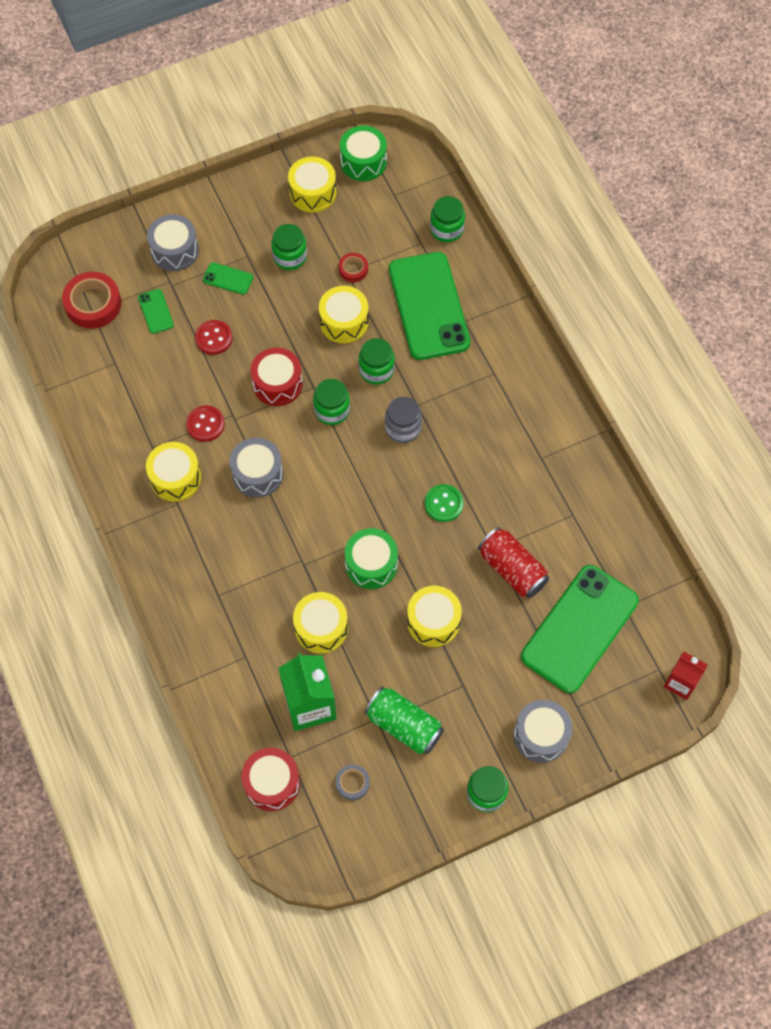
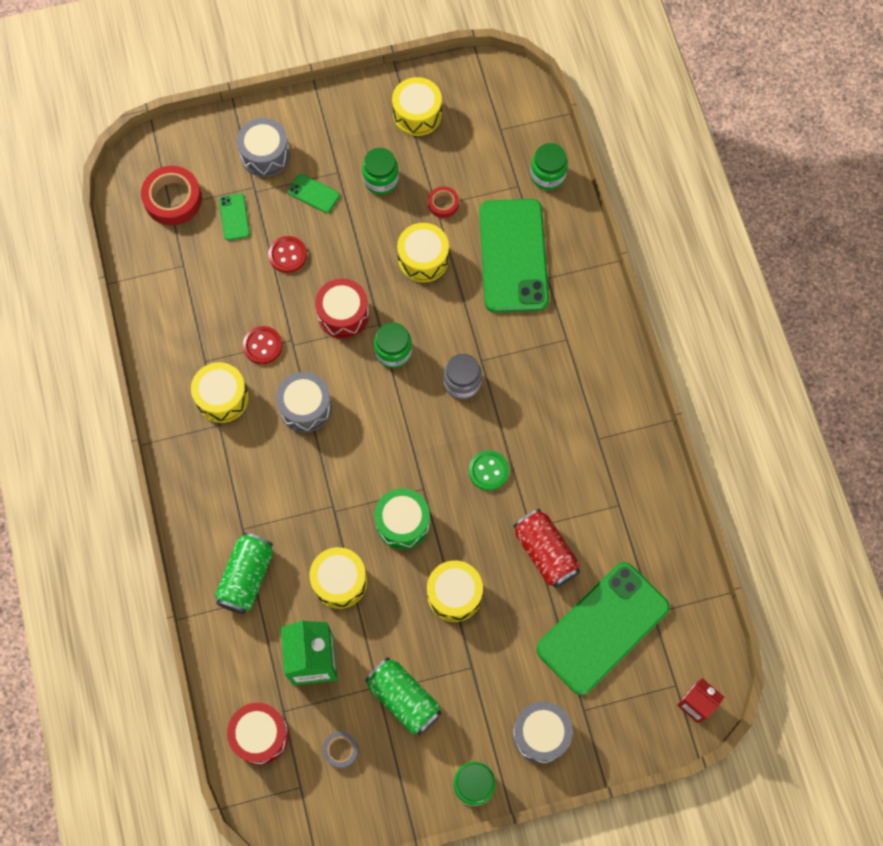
camera: 10 degrees right, 5 degrees up
(231, 639) = (247, 577): none -> green can
(363, 162) = (475, 88): green drum -> none
(376, 370) = (447, 316): green jar -> none

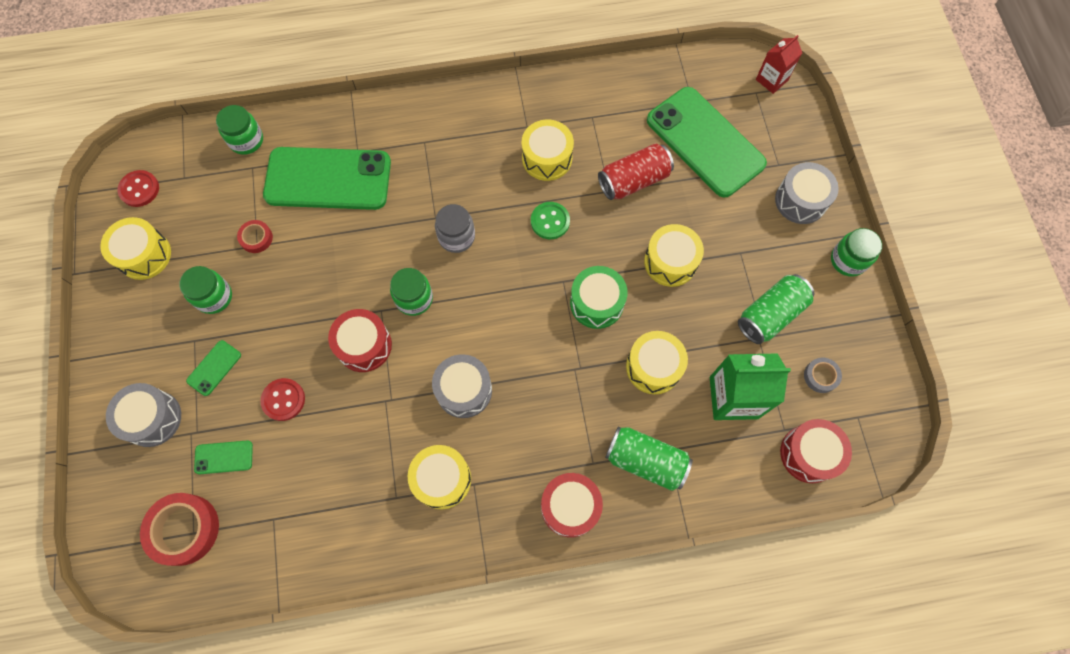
camera: 85 degrees left, 0 degrees up
(202, 511) = (570, 507): none -> red drum
(262, 346) = (387, 432): red button -> red button (139, 189)
(423, 259) = (315, 262): yellow drum -> yellow drum (547, 158)

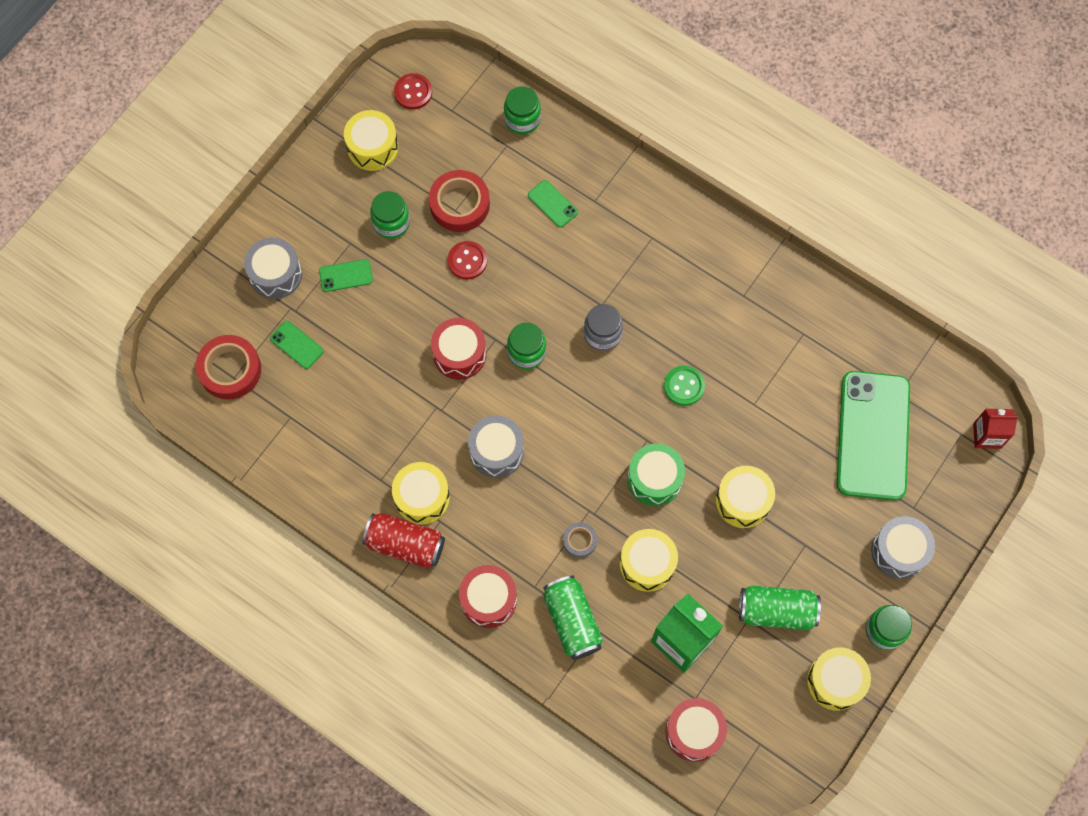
camera: 45 degrees right, 0 degrees up
(256, 238) = (459, 204): red tape -> red tape, size x1.89
(283, 400) = (370, 342): red button -> red button (467, 261)
(328, 179) = (552, 204): green phone -> green phone, size x0.41
(547, 158) = (732, 335): yellow drum -> yellow drum (835, 681)
(633, 180) = (782, 413): red can -> red can (405, 544)
(821, 376) = (764, 690): grey tape -> grey tape (579, 541)

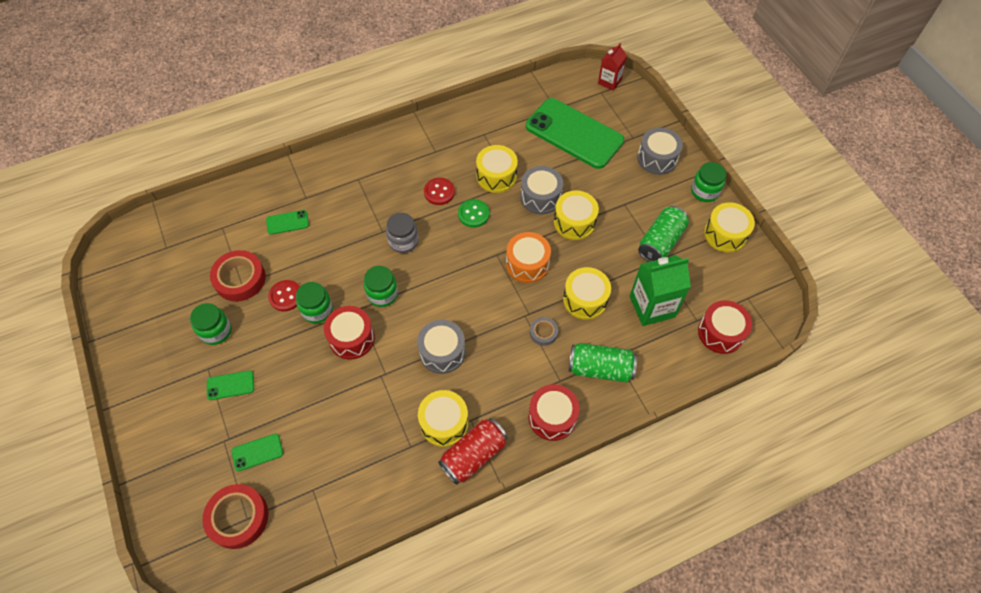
camera: 60 degrees left, 10 degrees down
(276, 274) = (187, 437): grey drum -> grey drum (540, 197)
(346, 275) = (230, 385): green phone -> green phone turned 60 degrees clockwise
(372, 147) = (147, 313): yellow drum -> yellow drum (496, 176)
(413, 92) = (130, 264): red button -> red button (439, 192)
(522, 119) = (212, 208): green jar -> green jar (317, 310)
(654, 479) = (527, 264): green drum -> orange drum

